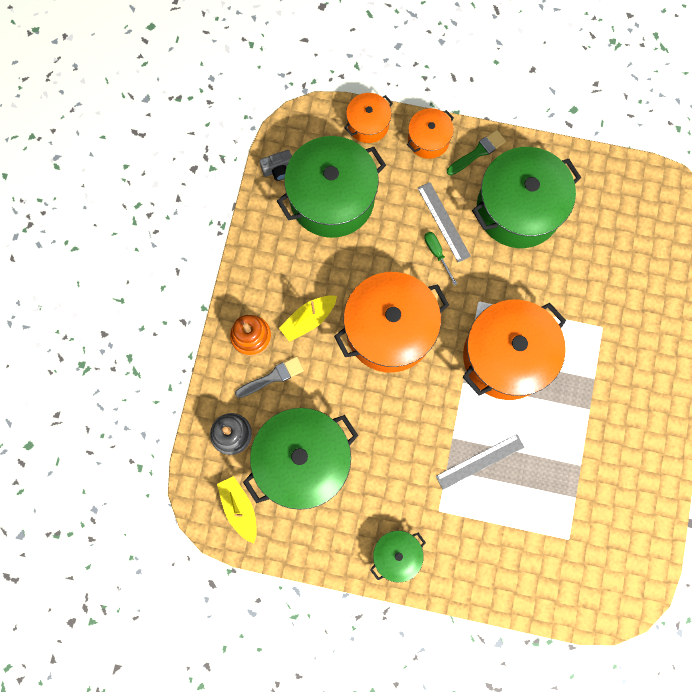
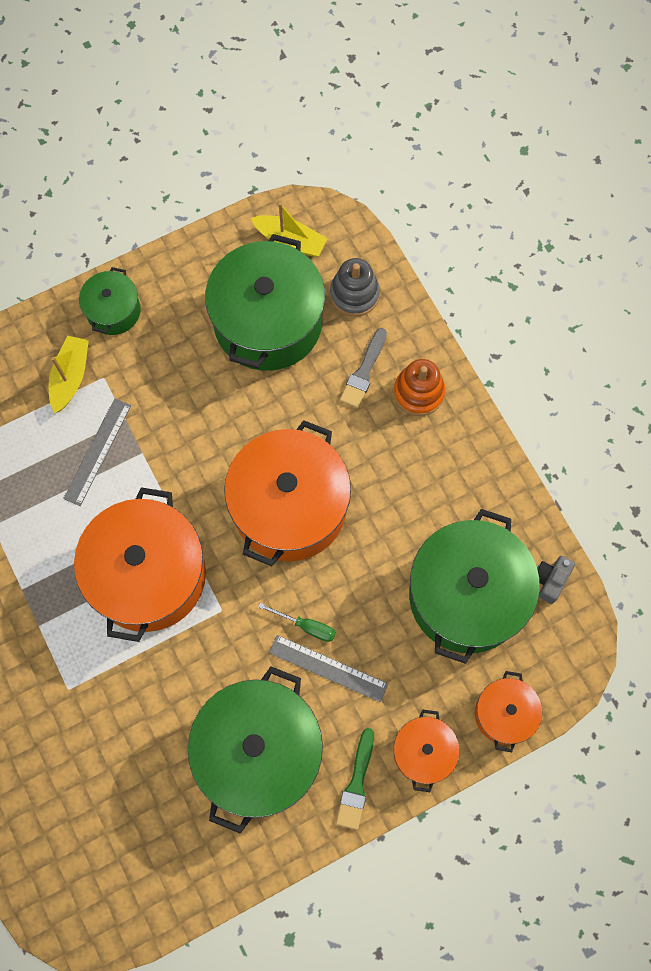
camera: 140 degrees right, 5 degrees down
(308, 320) = (378, 452): yellow boat -> yellow boat (70, 377)

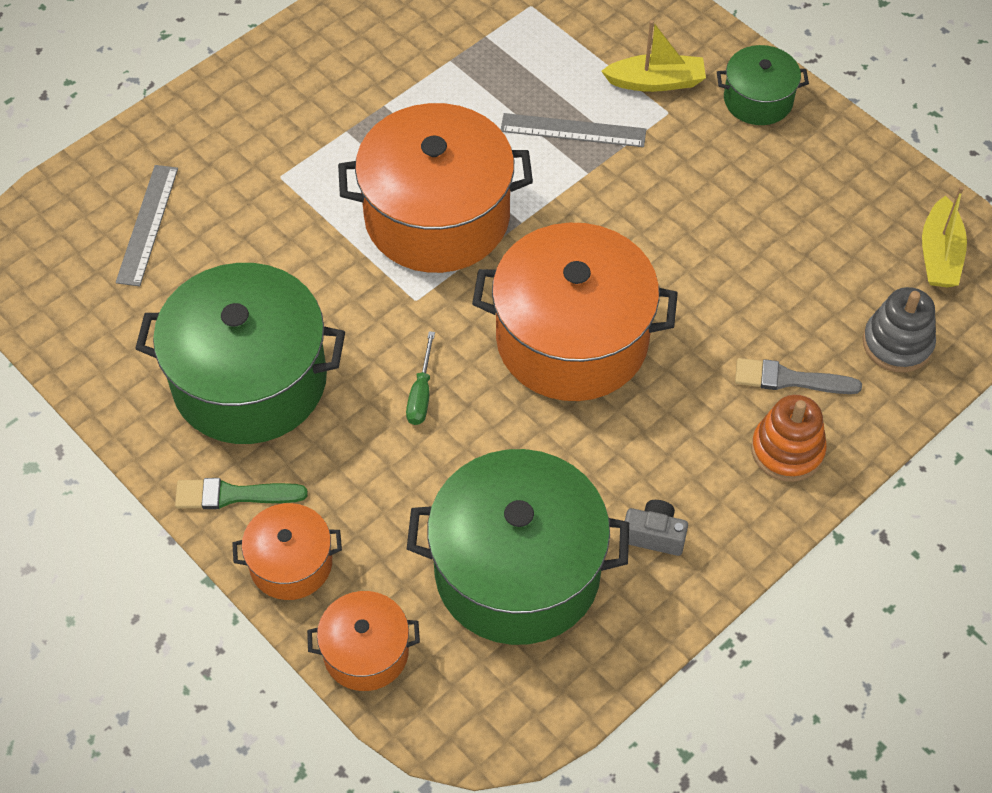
camera: 75 degrees right, 15 degrees down
(268, 322) = (813, 257): green pot -> none
(328, 668) = (374, 430): grey ruler -> grey ruler (148, 224)
(550, 580) = (572, 674): grey camera -> grey camera (654, 535)

